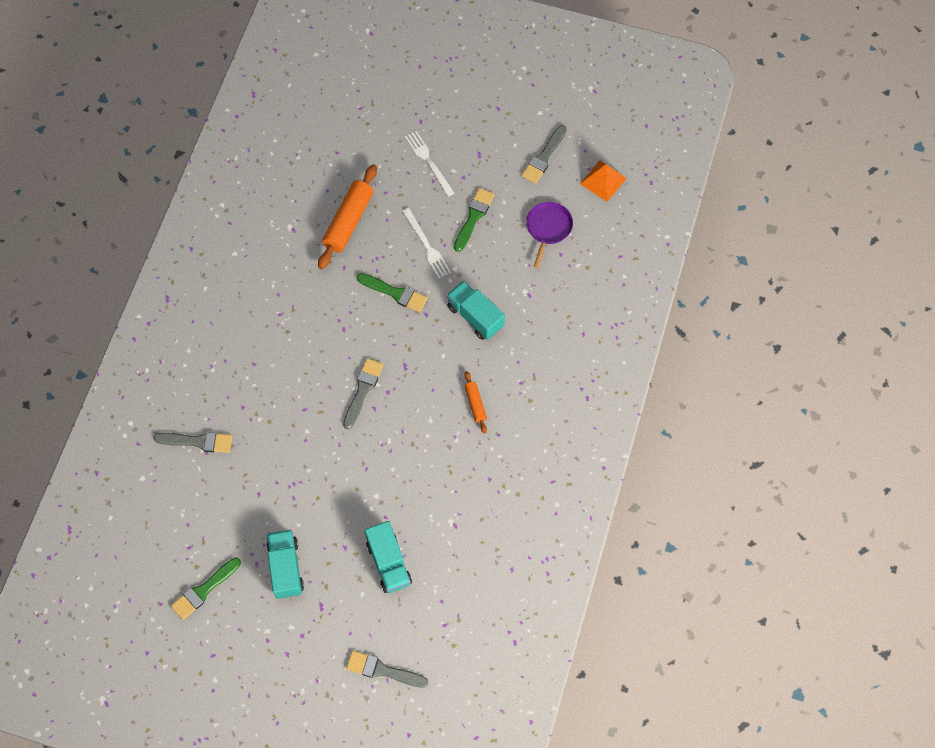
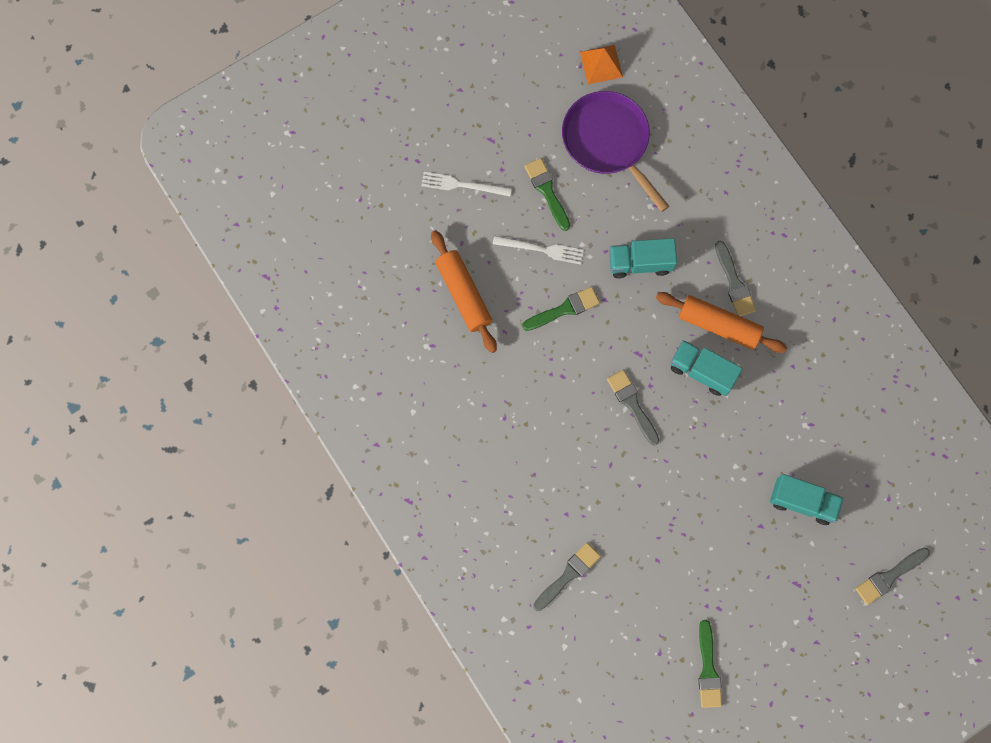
camera: 50 degrees left, 10 degrees up
(286, 568) = (742, 587): turquoise truck -> turquoise truck (702, 371)
(475, 404) = (718, 325): orange rolling pin -> orange rolling pin, size x1.93
(543, 157) = (539, 92): grey brush -> grey brush (734, 283)
(548, 228) = (608, 141): purple pan -> purple pan, size x1.75

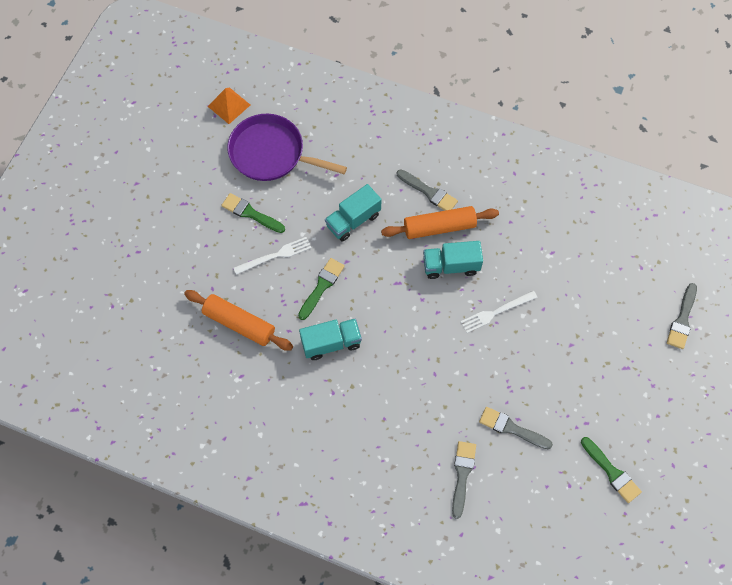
camera: 35 degrees left, 10 degrees down
(462, 185) = (184, 247): white fork -> white fork (496, 312)
(632, 404) = (419, 321): grey brush -> grey brush (511, 428)
(802, 501) = (586, 308): turquoise truck -> turquoise truck (331, 343)

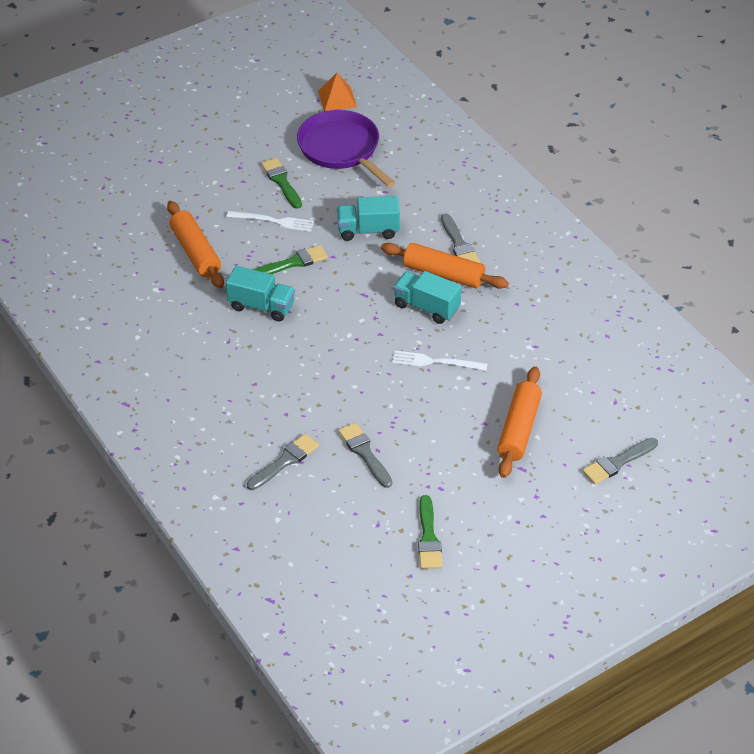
camera: 35 degrees right, 20 degrees down
(597, 335) = (518, 429): none -> orange rolling pin

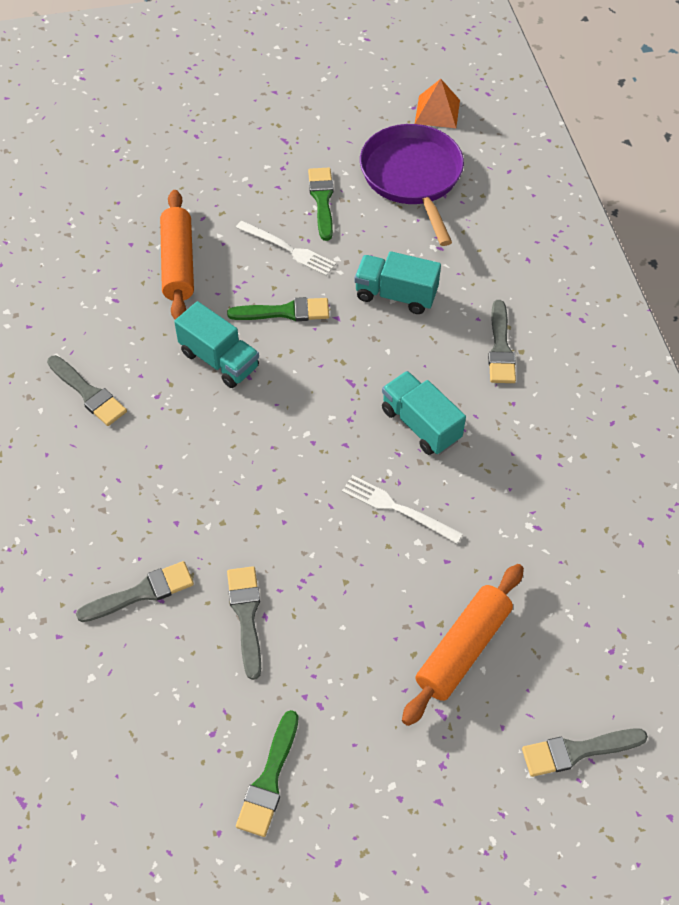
camera: 20 degrees right, 10 degrees up
(176, 353) = (88, 393): none -> grey brush
(443, 274) = (463, 383): orange rolling pin -> none

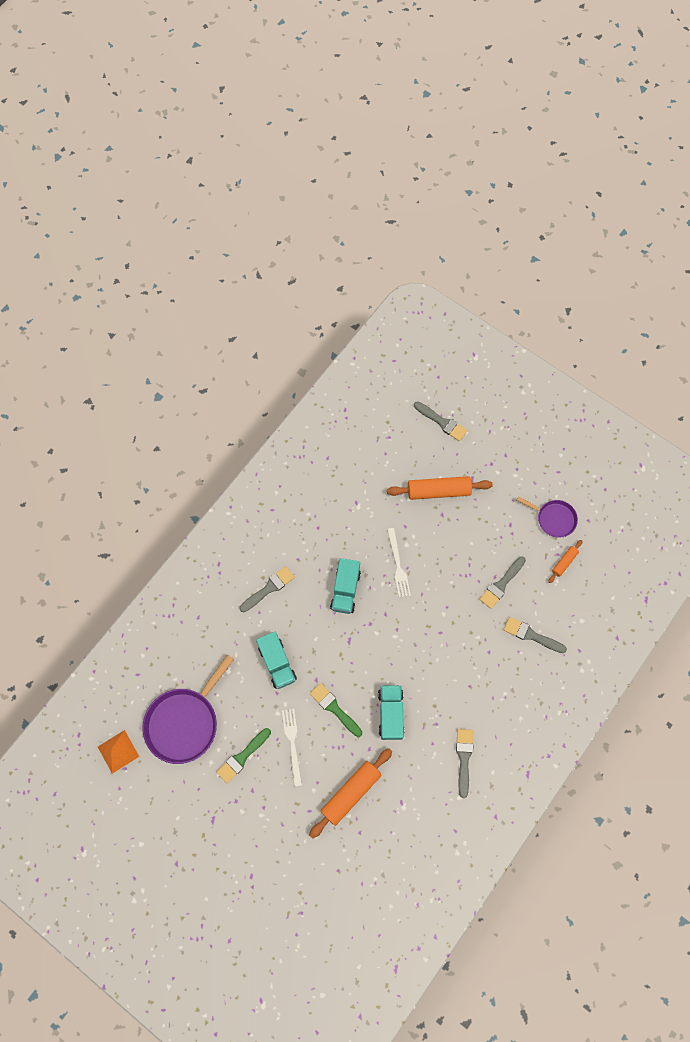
camera: 130 degrees left, 15 degrees up
(191, 731) = (564, 562): none -> orange rolling pin
(269, 780) = (554, 519): green brush -> purple pan

